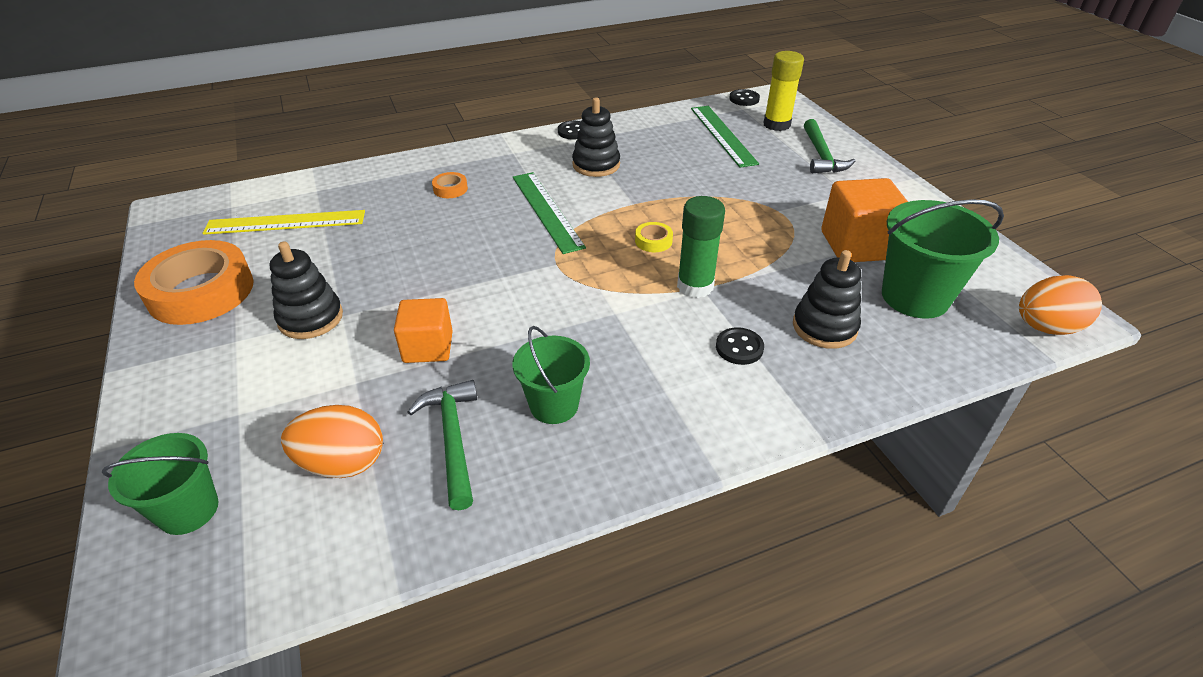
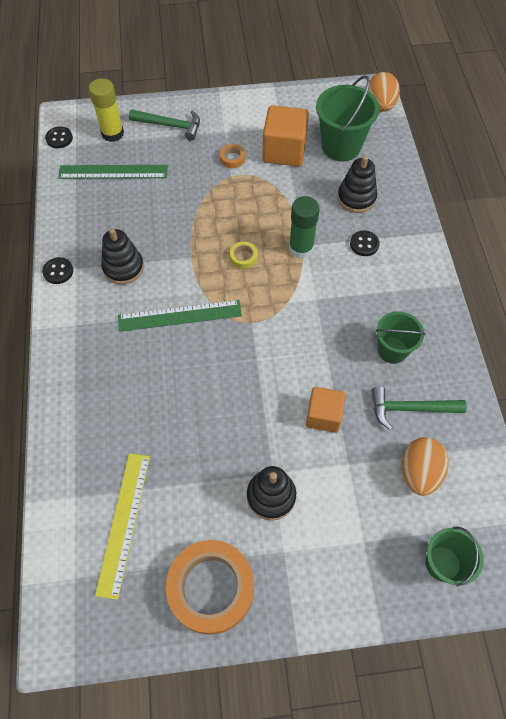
camera: 75 degrees left, 20 degrees up
(450, 189) = (118, 381): orange tape -> orange tape (232, 158)

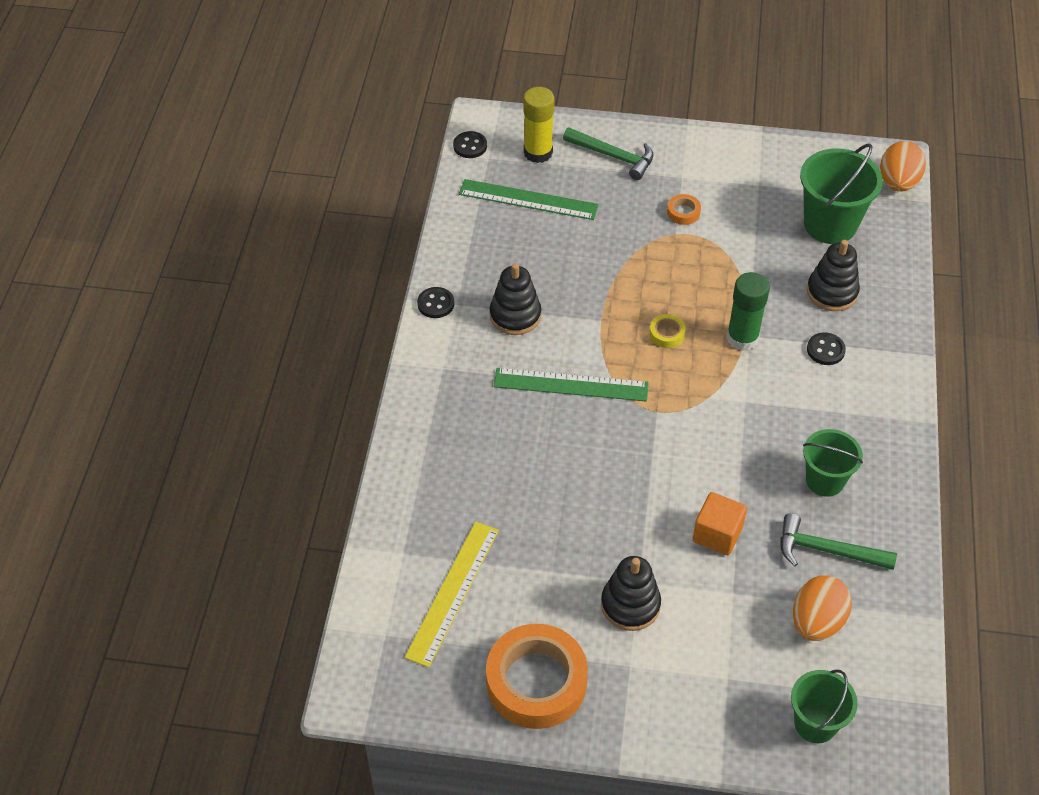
camera: 15 degrees right, 10 degrees down
(284, 151) = (753, 216): orange cube -> none

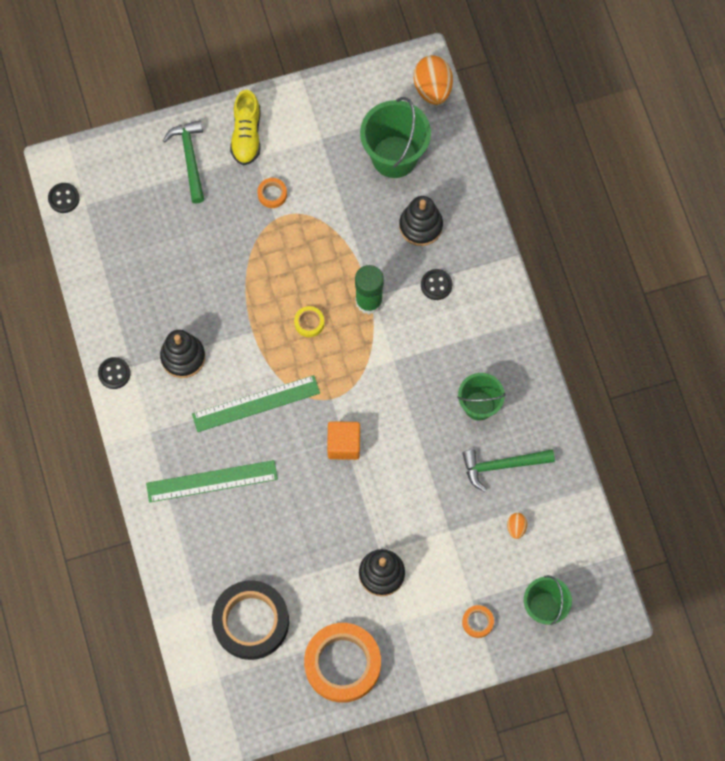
camera: 25 degrees left, 20 degrees up
(453, 592) = (251, 621): yellow ruler -> black tape
(528, 200) = (139, 235): green ruler -> green ruler (212, 481)
(538, 152) = (124, 181): yellow glue stick -> none
(613, 156) = (190, 158): green hammer -> green hammer turned 105 degrees counterclockwise
(681, 157) = (246, 135): none -> yellow shoe
(717, 534) = (419, 487): orange cube -> orange cube (344, 444)
(723, 705) = (477, 622): none -> orange tape
(817, 621) = (516, 527): orange egg -> orange egg, size x0.48

